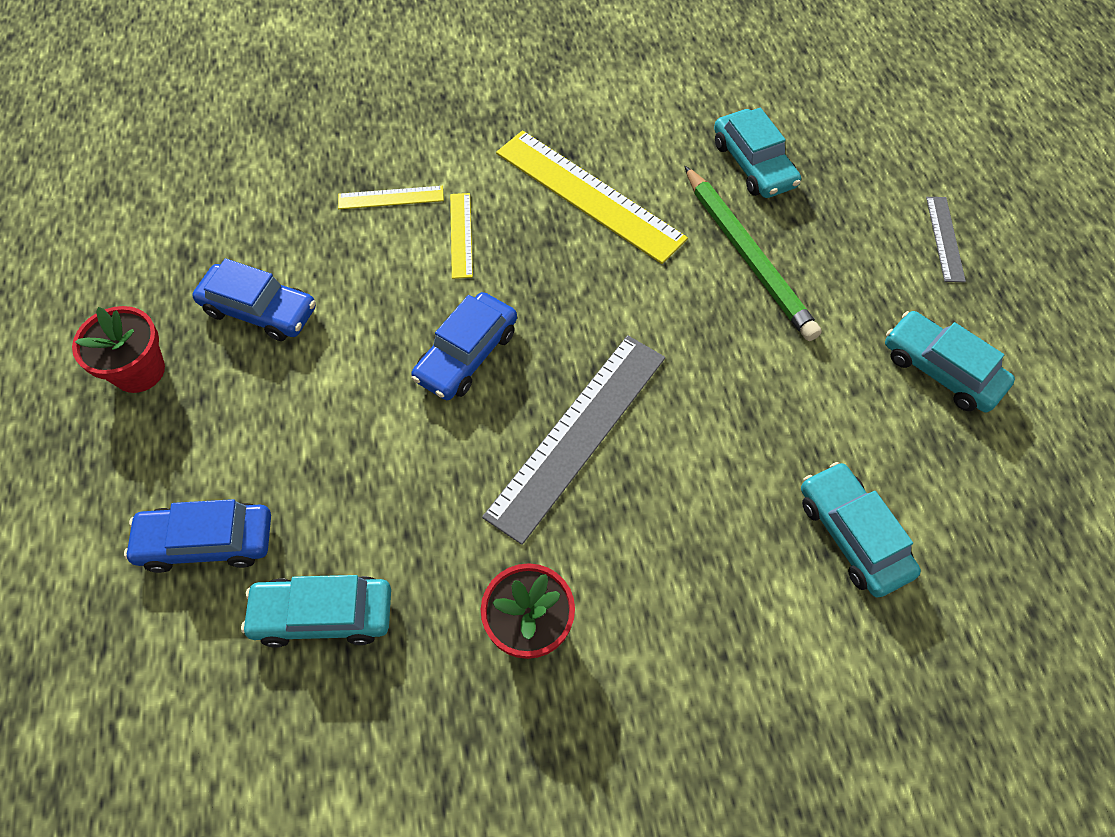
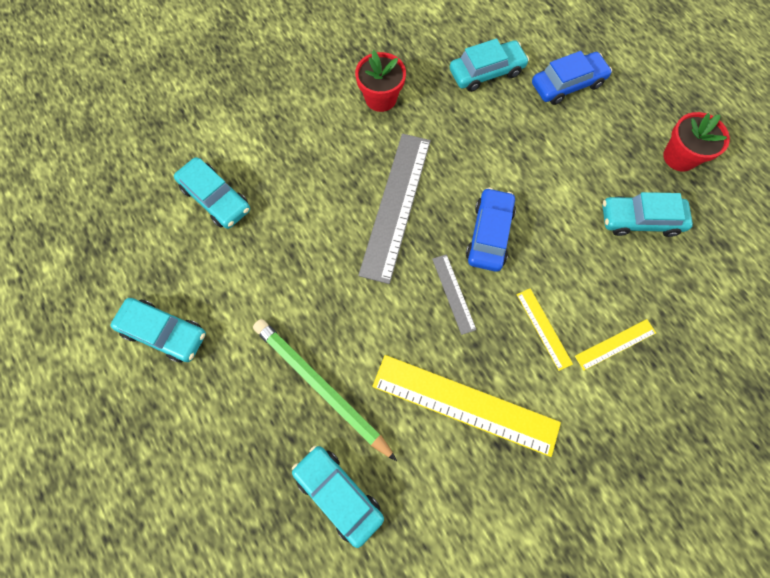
camera: 160 degrees right, 10 degrees up
(259, 310) = (640, 220): blue car -> turquoise car
(945, 238) = (162, 464): grey ruler -> grey ruler (453, 293)

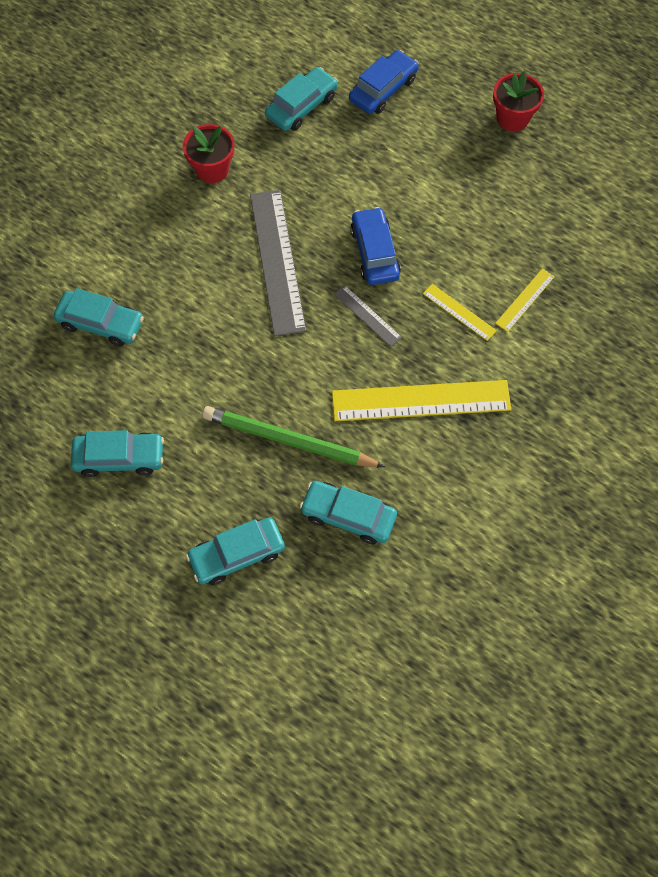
camera: 25 degrees left, 5 degrees down
(640, 220) = (501, 187): turquoise car -> turquoise car (237, 554)

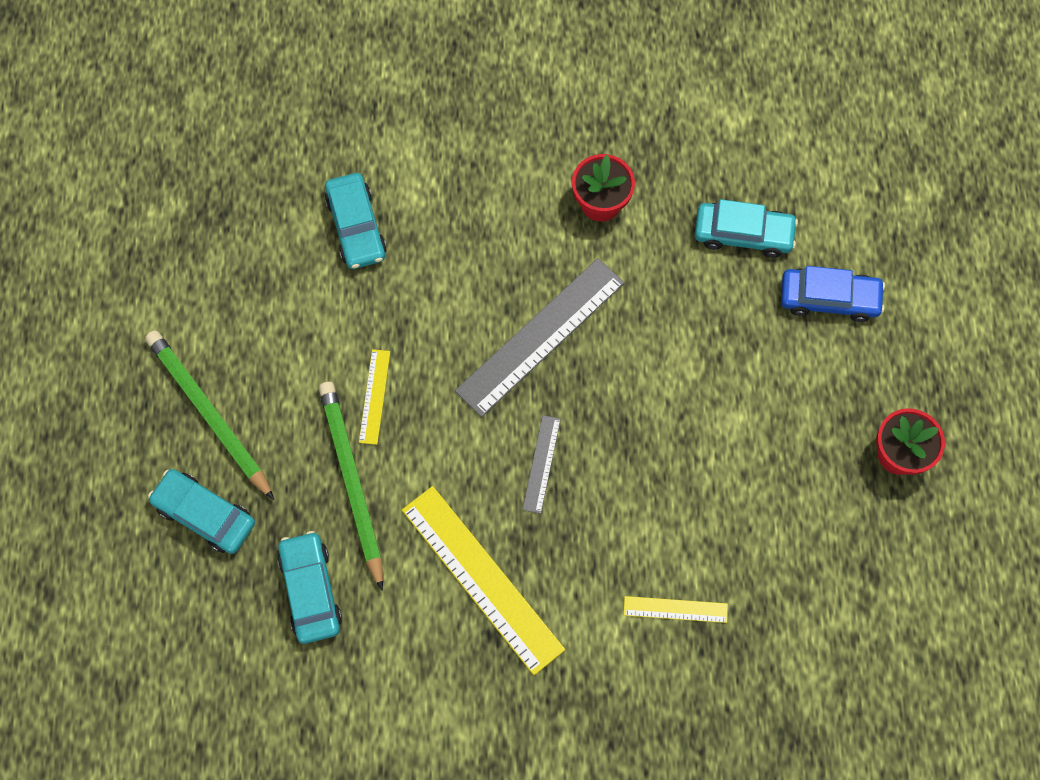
camera: 55 degrees right, 5 degrees up
(119, 458) = (231, 343): turquoise car -> none
(162, 505) = (209, 414): none -> green pencil
(375, 252) = (620, 423): blue car -> none
(459, 312) = (611, 551): yellow ruler -> yellow ruler (374, 396)

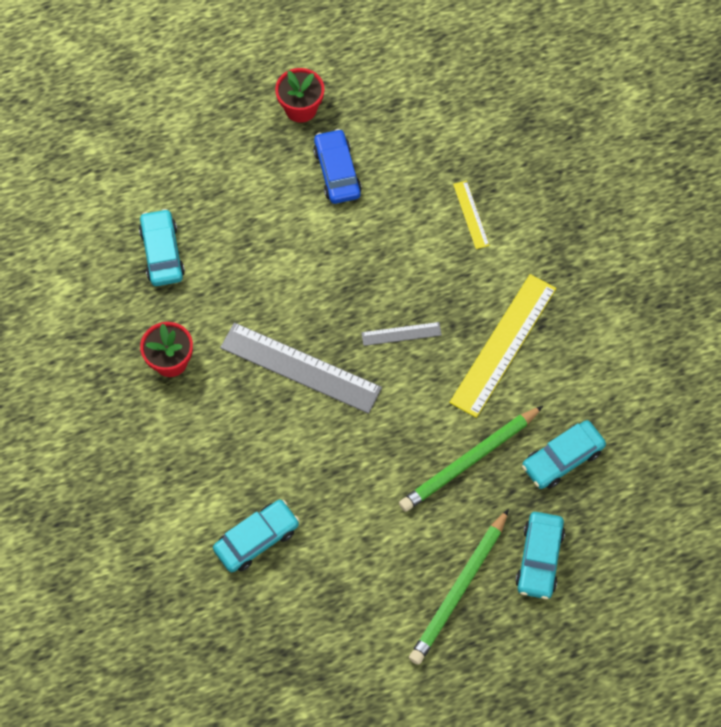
camera: 110 degrees left, 5 degrees down
(374, 396) = (395, 470): yellow ruler -> none
(829, 298) = (196, 181): blue car -> blue car (337, 172)

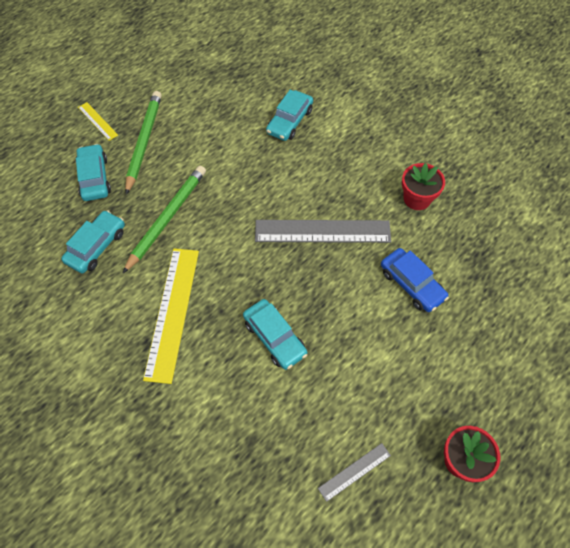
camera: 155 degrees right, 5 degrees down
(162, 253) = (480, 271): turquoise car -> turquoise car (274, 337)
(337, 172) = (388, 407): blue car -> blue car (411, 284)
(401, 334) = (259, 287): grey ruler -> grey ruler (354, 471)
(471, 214) = (247, 420): yellow ruler -> yellow ruler (97, 121)

